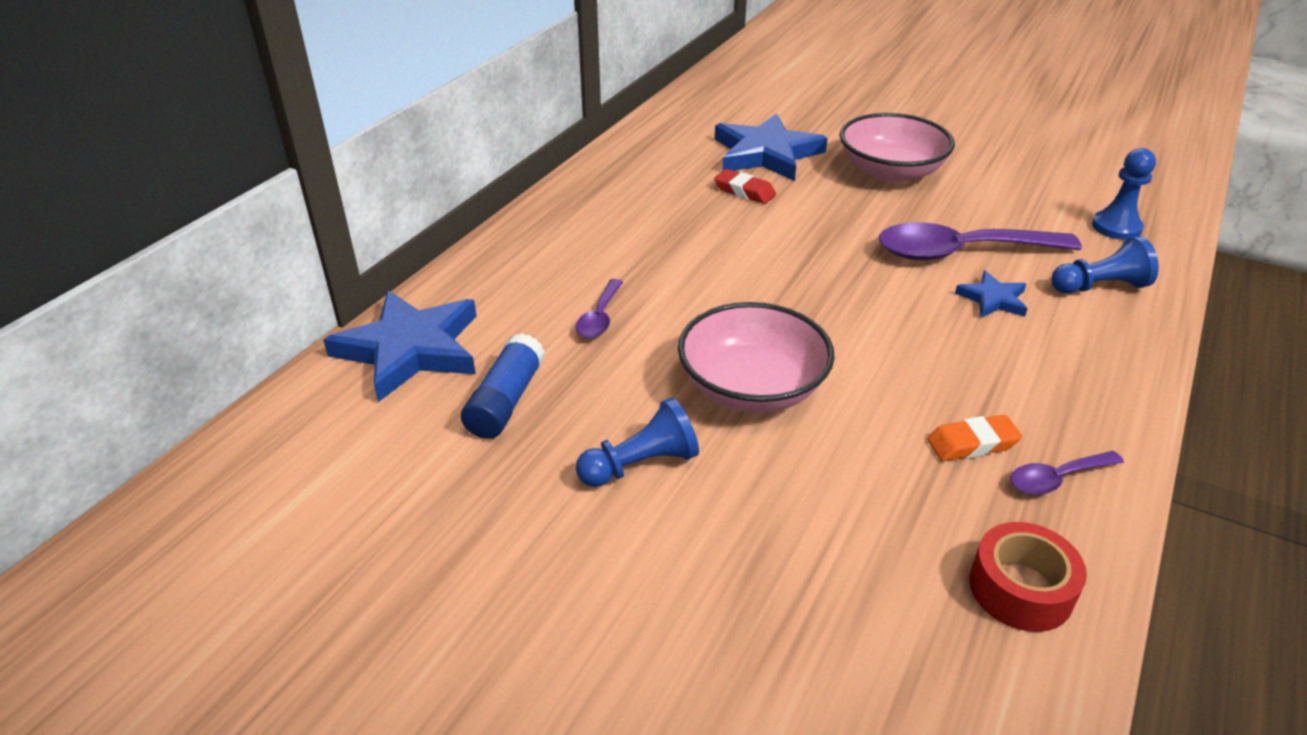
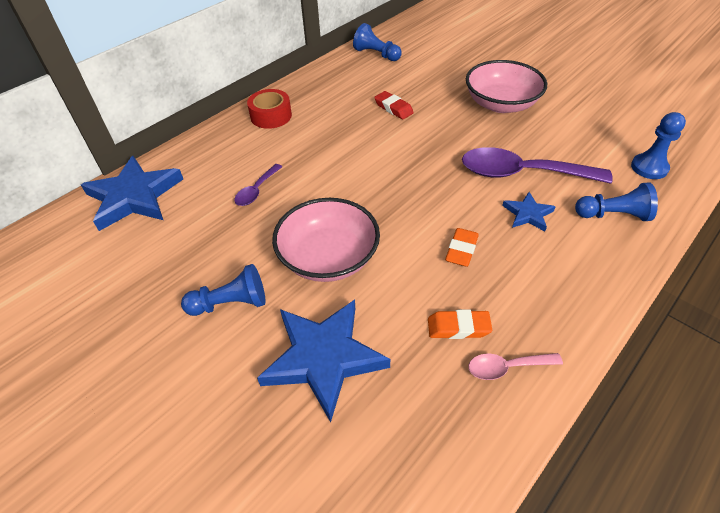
camera: 15 degrees right, 10 degrees up
(506, 401) = (172, 242): blue glue stick -> none
(683, 125) = (376, 54): none -> blue pawn
(766, 154) = (421, 81): blue star -> blue star (323, 358)
(929, 353) = (461, 250): none -> orange eraser
(1020, 589) = (438, 452): red tape -> red tape (271, 116)
(1056, 479) = (506, 367): purple spoon -> pink spoon

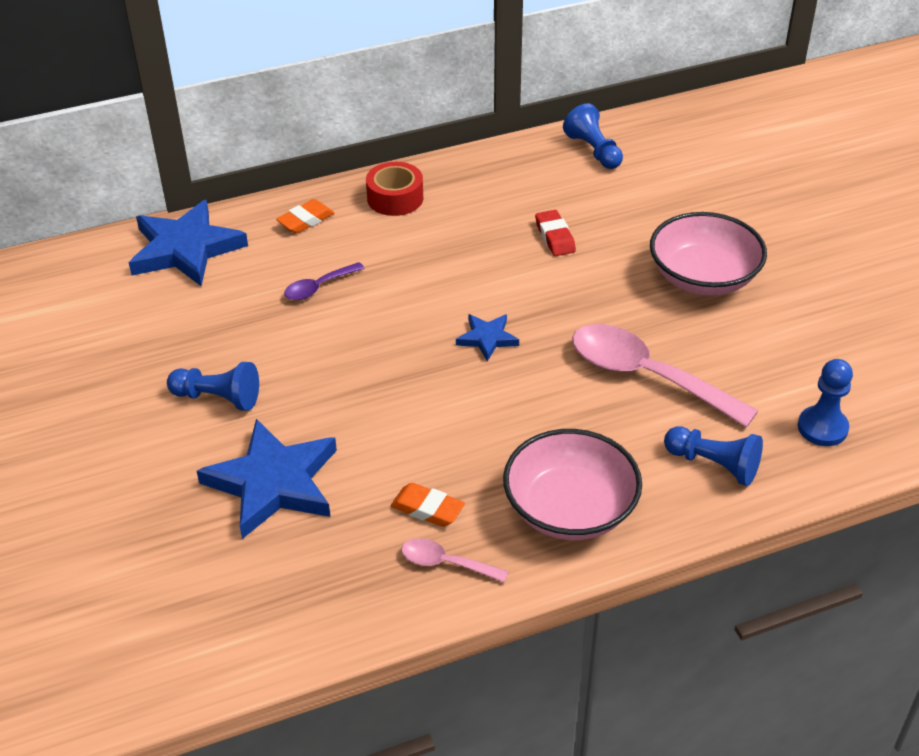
camera: 25 degrees right, 5 degrees down
(328, 258) = (345, 389): pink bowl -> pink bowl (570, 509)
(461, 250) = (496, 435): orange eraser -> orange eraser (306, 220)
(521, 173) = (646, 376): purple spoon -> pink spoon
(528, 214) = (609, 425): blue star -> blue star (487, 338)

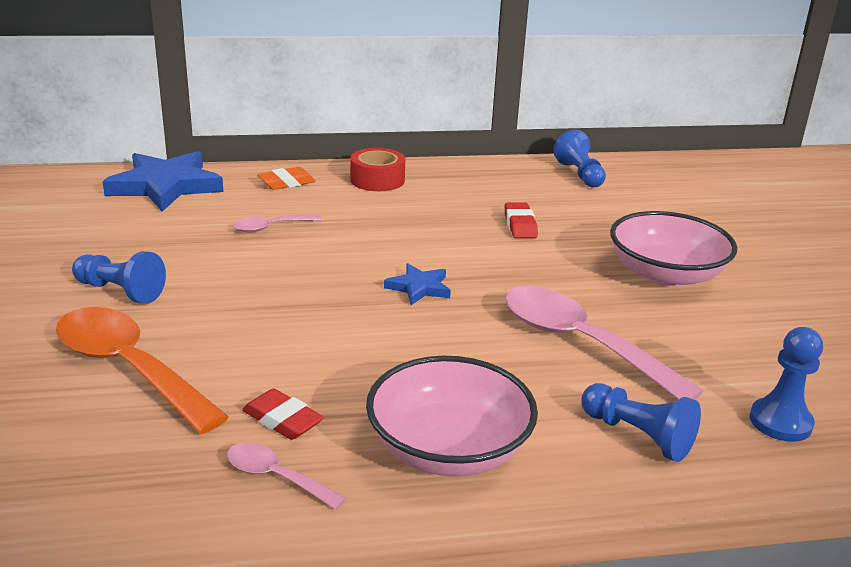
camera: 10 degrees right, 15 degrees down
(273, 483) = (128, 368): blue star -> orange spoon
(318, 287) = (271, 227): purple spoon -> pink spoon
(427, 509) = (282, 420): orange eraser -> red eraser

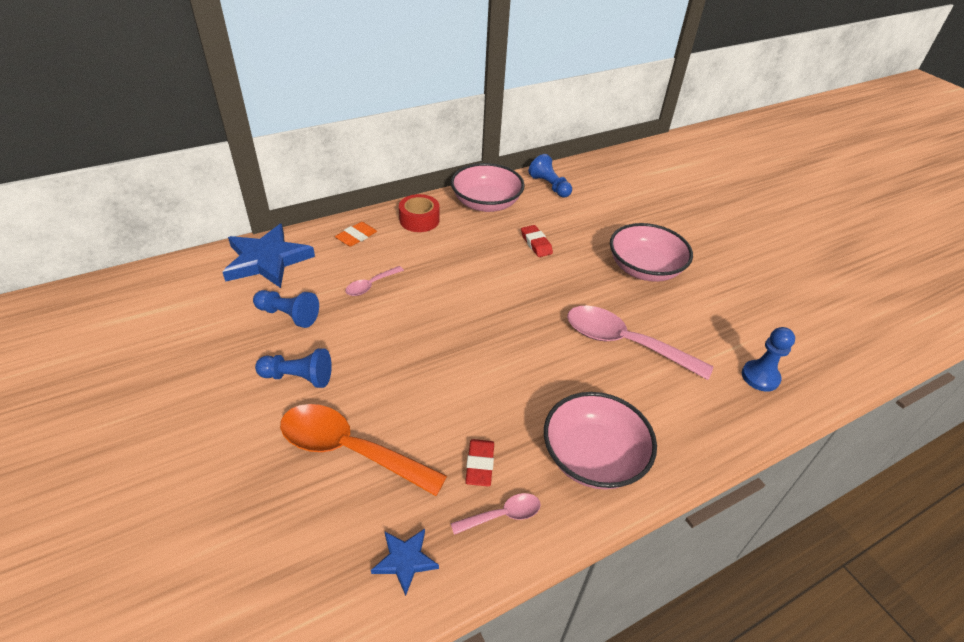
camera: 20 degrees left, 15 degrees up
(276, 477) = (503, 515): pink spoon -> pink spoon turned 150 degrees clockwise
(282, 420) = (480, 465): red eraser -> red eraser turned 75 degrees clockwise
(419, 287) = (502, 319): blue star -> blue star (405, 560)
(478, 178) = (486, 203): none -> pink bowl
(638, 435) = (692, 411): blue pawn -> blue pawn (288, 315)

